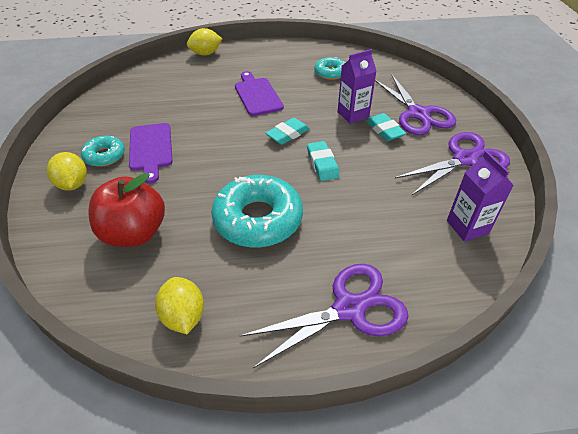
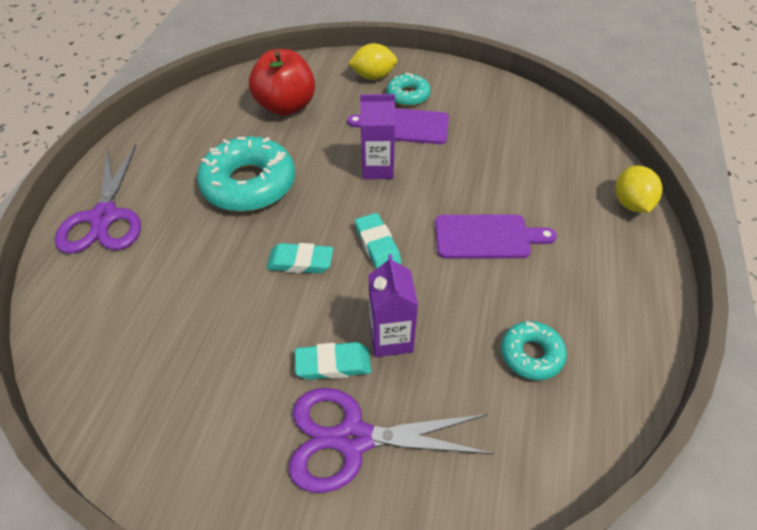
camera: 110 degrees right, 5 degrees up
(183, 316) = (180, 123): yellow lemon -> none
(465, 159) = (210, 444): purple scissors -> none
(467, 227) = (105, 366): purple carton -> purple carton (377, 168)

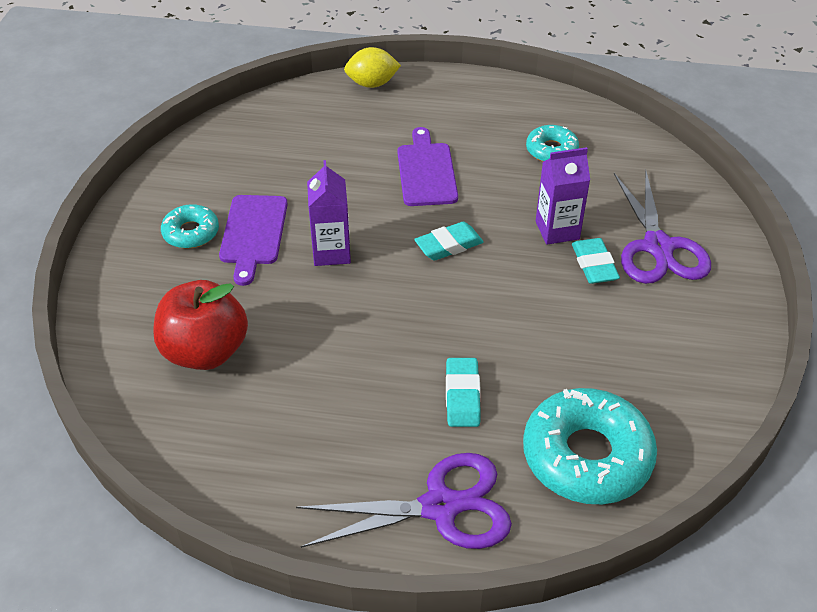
camera: 95 degrees left, 5 degrees down
(249, 184) = (365, 365): turquoise donut -> turquoise donut (587, 456)
(300, 262) = (481, 301): turquoise eraser -> turquoise eraser (462, 396)
(373, 76) = (143, 267): yellow lemon -> none

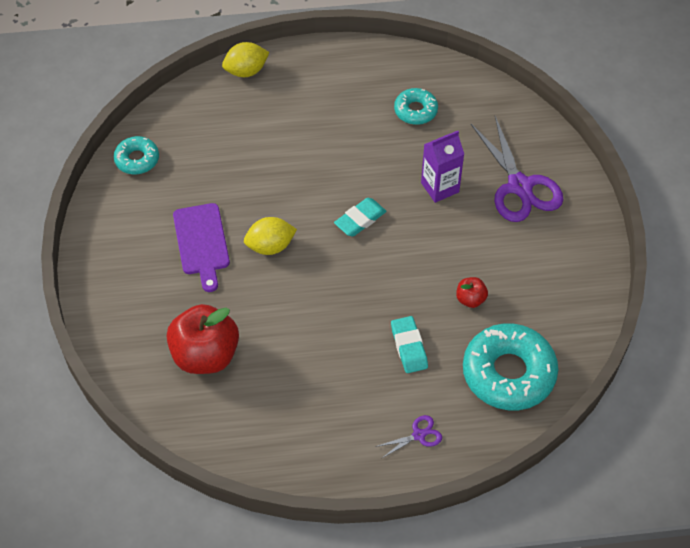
camera: 15 degrees left, 10 degrees up
(191, 233) = (150, 253): turquoise donut -> turquoise donut (137, 159)
(331, 252) = (270, 246): purple carton -> yellow lemon
(426, 171) = (321, 153): purple cutting board -> none
(440, 506) = (418, 435): purple scissors -> purple scissors, size x0.45
(560, 357) = (470, 299): none -> red apple
(594, 265) = (475, 213): turquoise eraser -> none

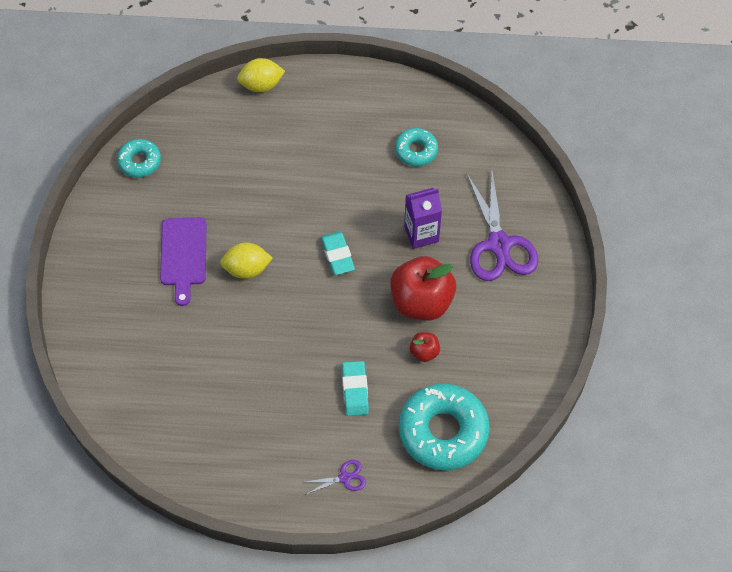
camera: 10 degrees right, 5 degrees up
(205, 355) = (164, 367): red apple -> red apple (421, 302)
(360, 220) = (337, 255): turquoise eraser -> turquoise eraser turned 75 degrees counterclockwise

